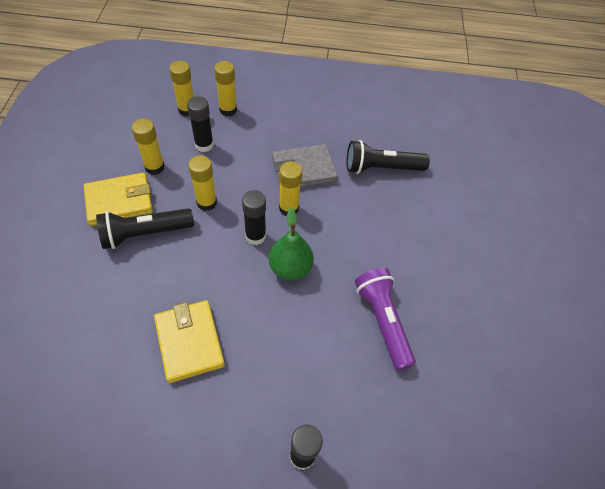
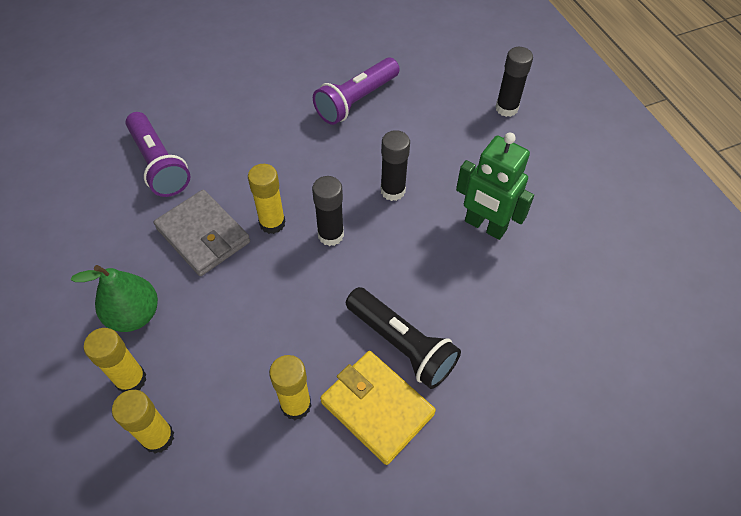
camera: 115 degrees left, 0 degrees up
(189, 342) = (485, 226): yellow wallet -> green robot
(204, 145) = (220, 368): black glue stick -> black glue stick (392, 191)
(206, 203) = (316, 307): yellow glue stick -> none
(290, 268) = (349, 187): green pear -> green pear (134, 315)
(381, 168) = (159, 164): black flashlight -> purple flashlight

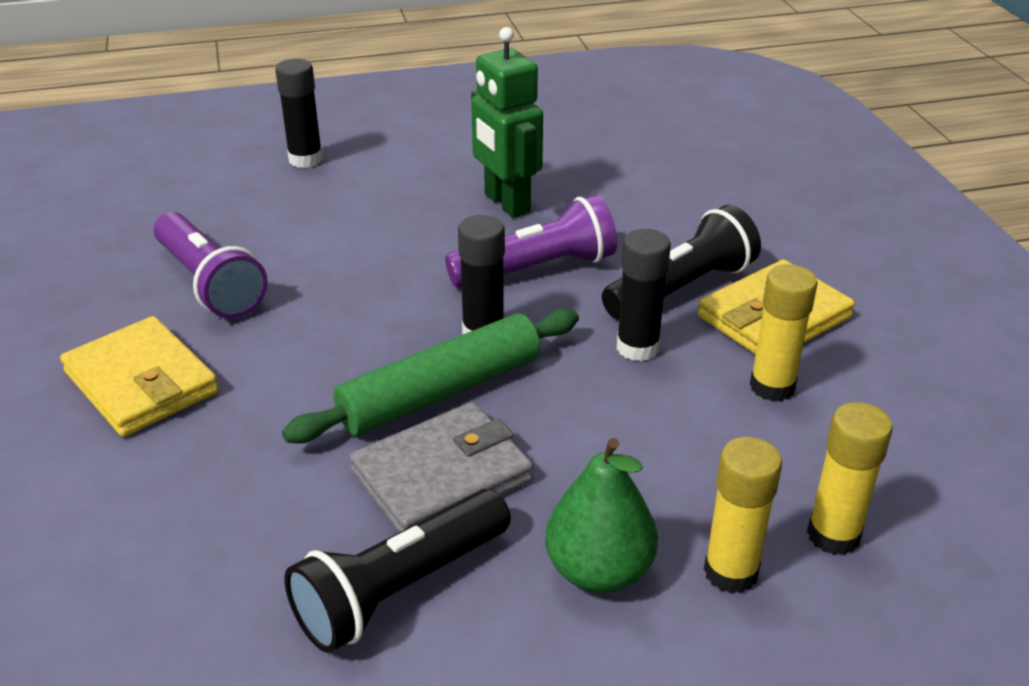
camera: 80 degrees left, 20 degrees down
(126, 232) = (400, 588): none -> black flashlight
(159, 164) = (236, 539): purple flashlight -> purple flashlight (536, 269)
(267, 99) = (141, 382): none -> yellow wallet
(272, 223) = (440, 392): yellow glue stick -> green rolling pin
(392, 191) = (418, 268): black glue stick -> black glue stick (637, 348)
(485, 226) = (506, 203): green robot -> green robot turned 105 degrees clockwise

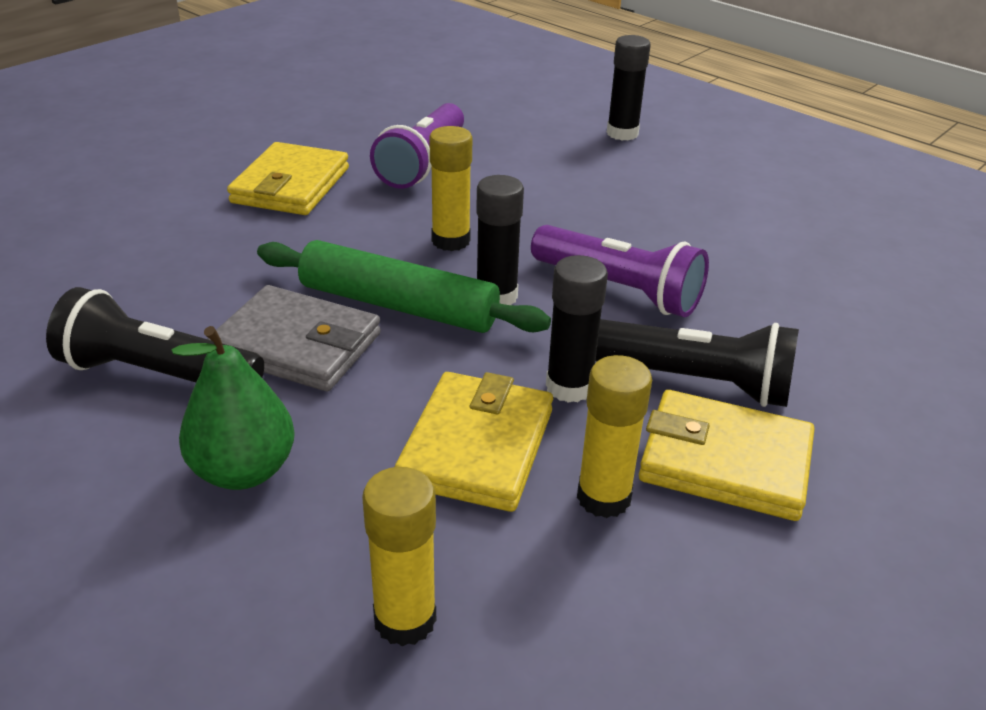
camera: 55 degrees right, 0 degrees up
(506, 203) = (694, 239): green robot -> none
(671, 424) = (477, 447): none -> yellow wallet
(730, 572) = (297, 557): yellow glue stick -> yellow glue stick (451, 241)

